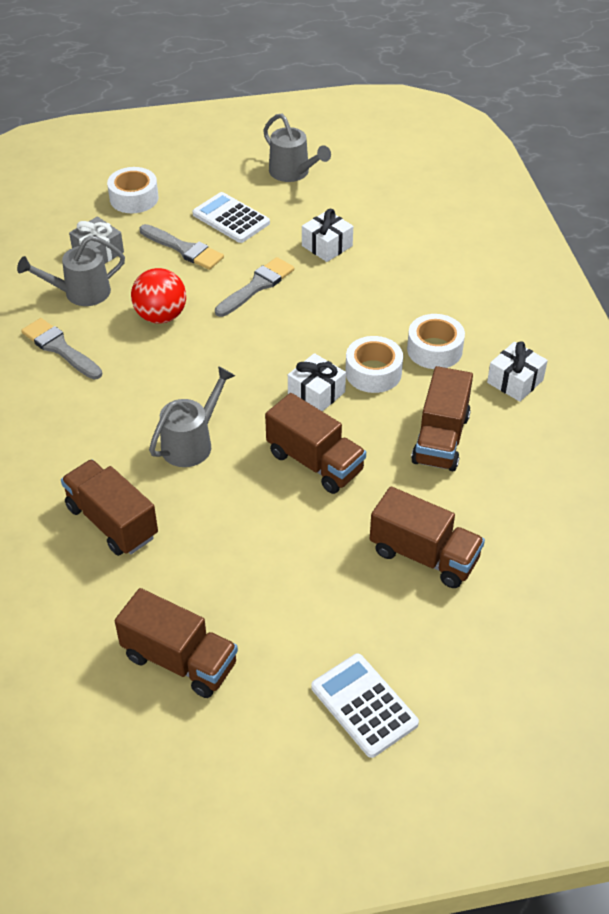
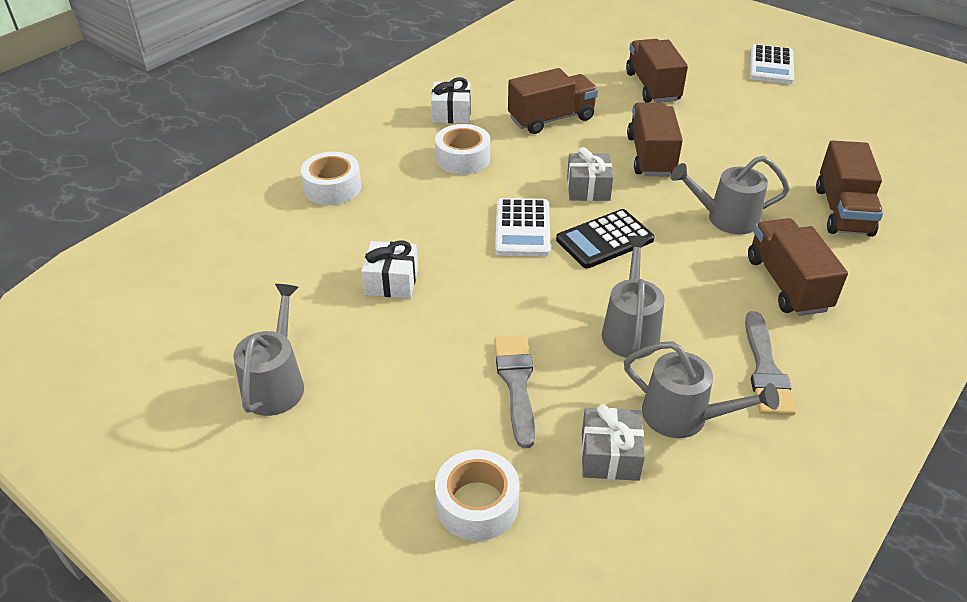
camera: 130 degrees left, 5 degrees down
(161, 316) = (630, 329): red ball -> grey watering can
(180, 660) = (861, 129): brown truck -> brown truck (787, 284)
(231, 218) = (421, 380): white calculator -> white calculator (522, 228)
(250, 361) = (604, 240): none -> black calculator
(257, 286) = (507, 292): grey brush -> none
(316, 393) = (588, 188): white gift -> grey gift
(373, 372) = (528, 174): white tape -> white tape (332, 187)

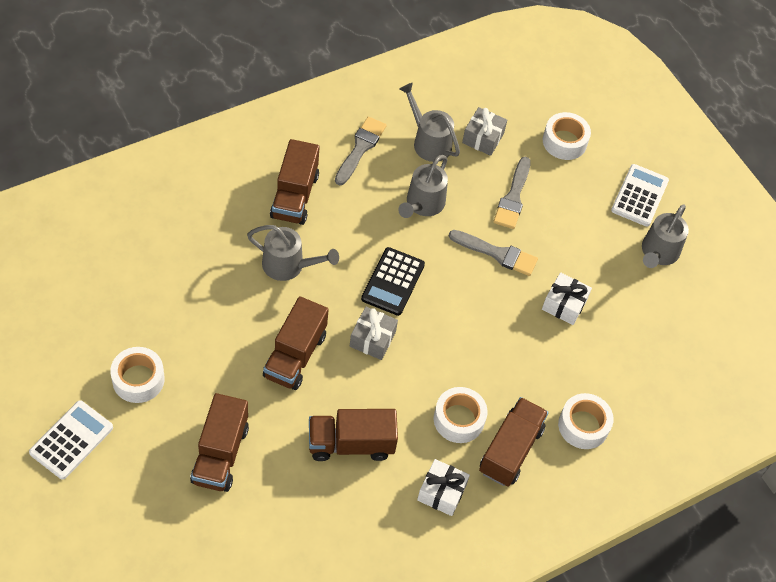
camera: 165 degrees left, 15 degrees up
(501, 307) = (497, 253): none -> grey brush
(522, 228) = (447, 317): white calculator -> white calculator (639, 196)
(604, 240) = (393, 282): black calculator -> black calculator turned 120 degrees clockwise
(765, 106) = (138, 379): none -> white tape
(842, 211) = (195, 237): brown truck -> brown truck (510, 450)

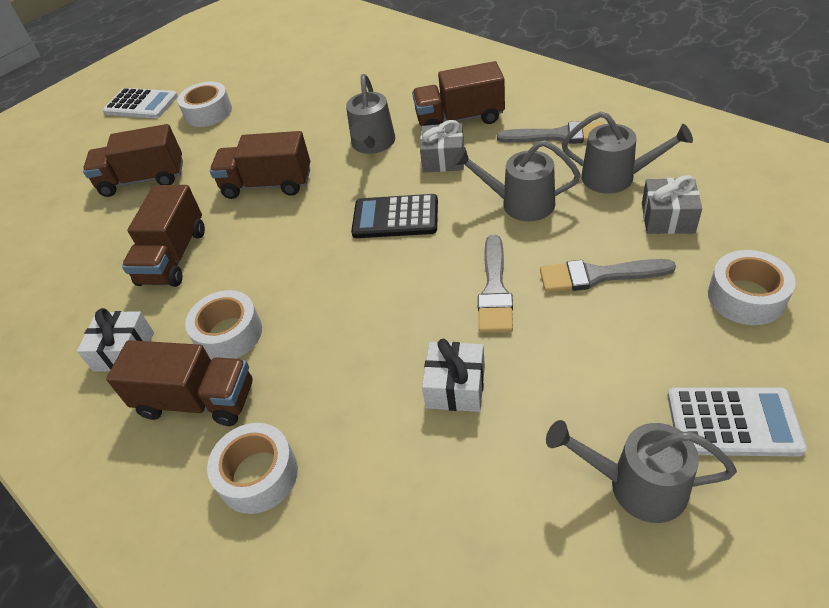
camera: 85 degrees right, 10 degrees down
(351, 444) = (173, 257): brown truck -> brown truck turned 150 degrees counterclockwise
(372, 339) = (311, 228): grey gift -> grey gift (443, 159)
(428, 141) = (616, 177): grey watering can -> grey watering can turned 75 degrees clockwise

